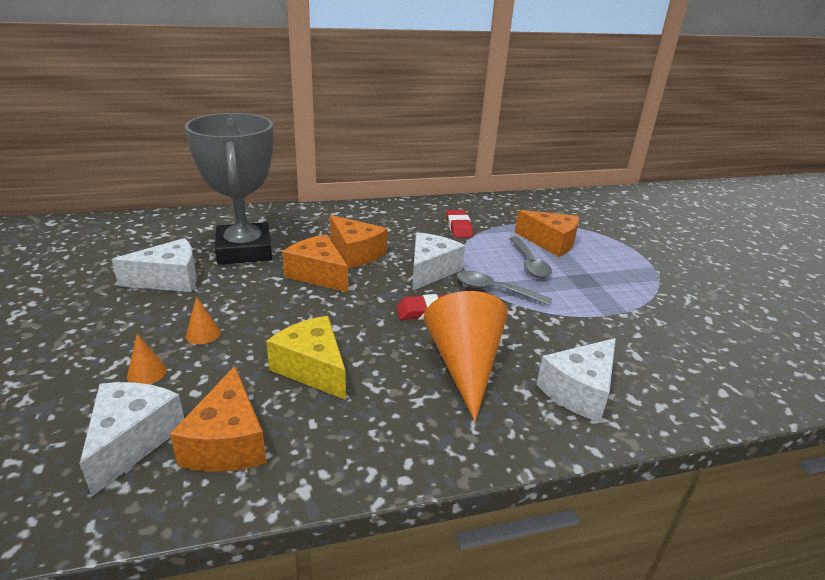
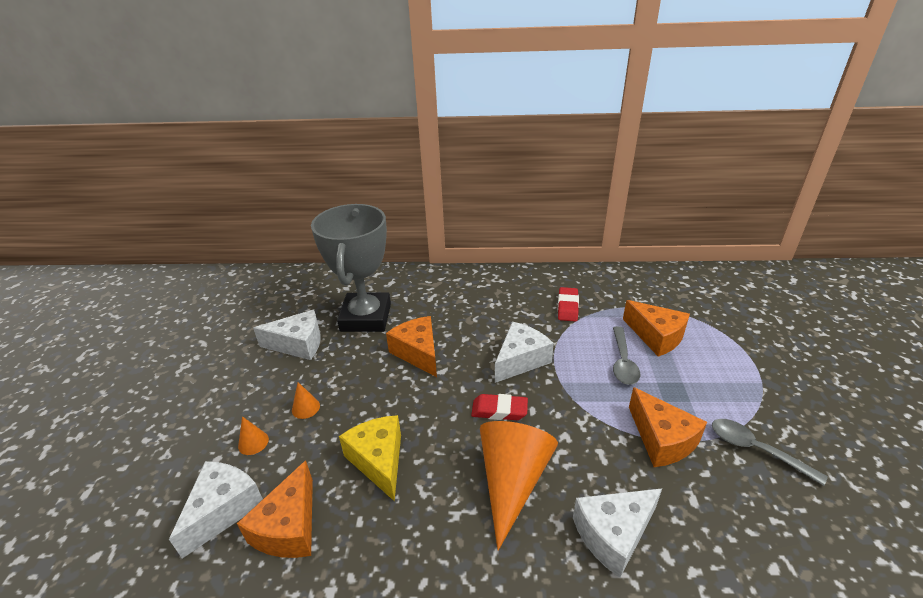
camera: 20 degrees right, 5 degrees up
(355, 253) = (458, 331): orange cheese -> orange cheese (661, 439)
(495, 290) = (575, 393): grey spoon -> grey spoon (755, 449)

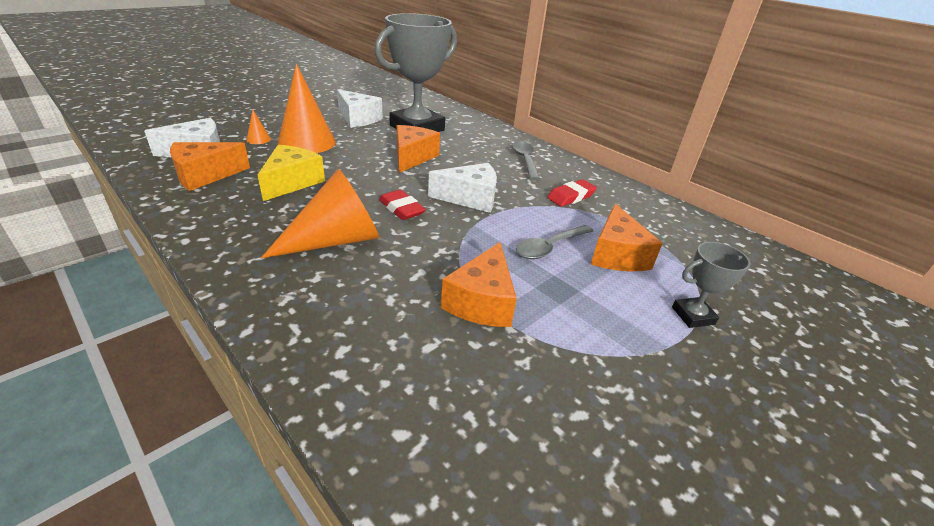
camera: 40 degrees right, 0 degrees up
(305, 408) = (307, 142): orange cone -> orange cone, size x2.45
(613, 534) = (334, 310): white cheese -> none
(741, 351) = (693, 316): none -> grey trophy
(755, 449) = (555, 371): grey spoon -> grey spoon (525, 160)

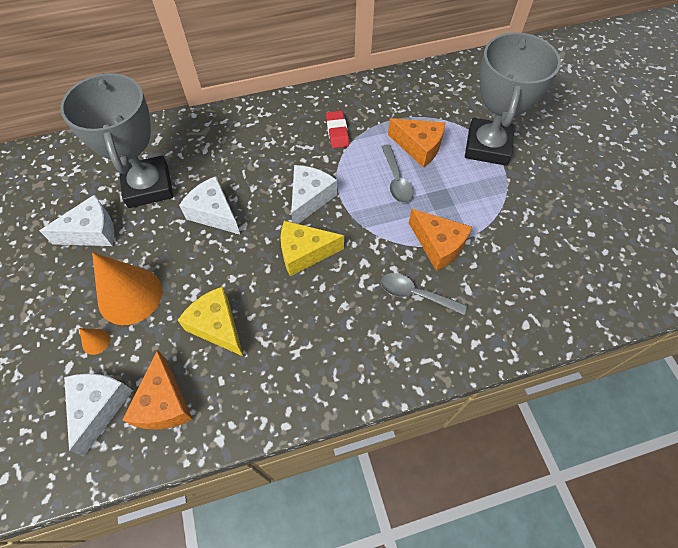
camera: 60 degrees left, 25 degrees up
(335, 240) = (332, 312): orange cone -> none
(401, 209) = (305, 253): red eraser -> yellow cheese
(412, 157) = (214, 213): orange cheese -> white cheese
(525, 160) = (263, 131): grey spoon -> grey spoon (415, 294)
(693, 316) = (487, 146): grey trophy -> grey trophy, size x2.25

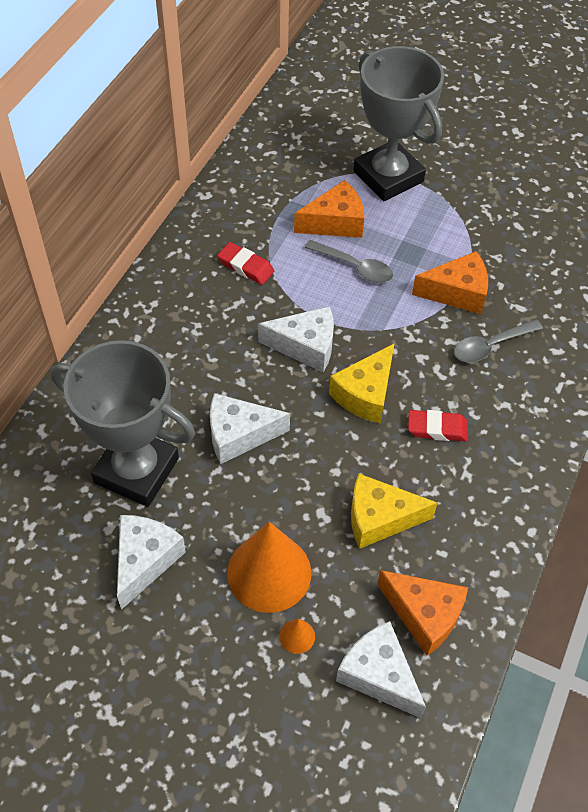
camera: 50 degrees left, 5 degrees down
(309, 199) = (305, 346): white cheese -> white cheese turned 120 degrees clockwise
(316, 310) = (437, 428): none -> red eraser

